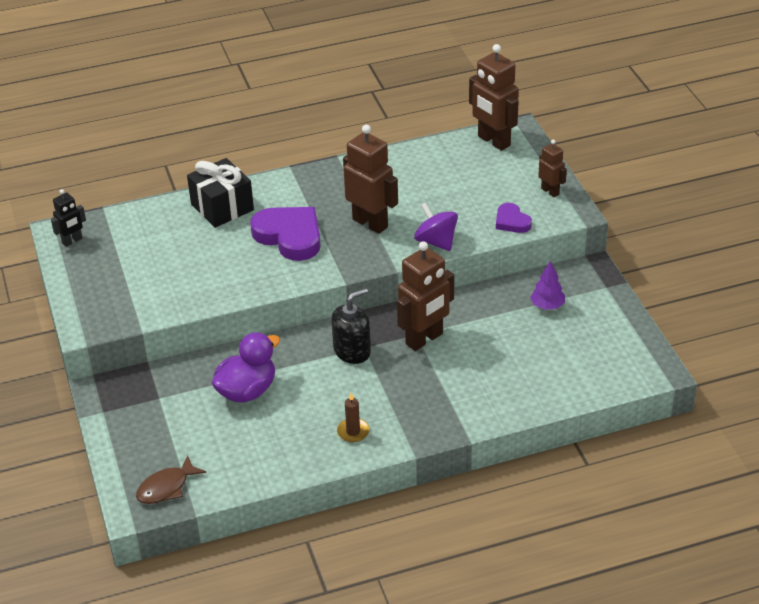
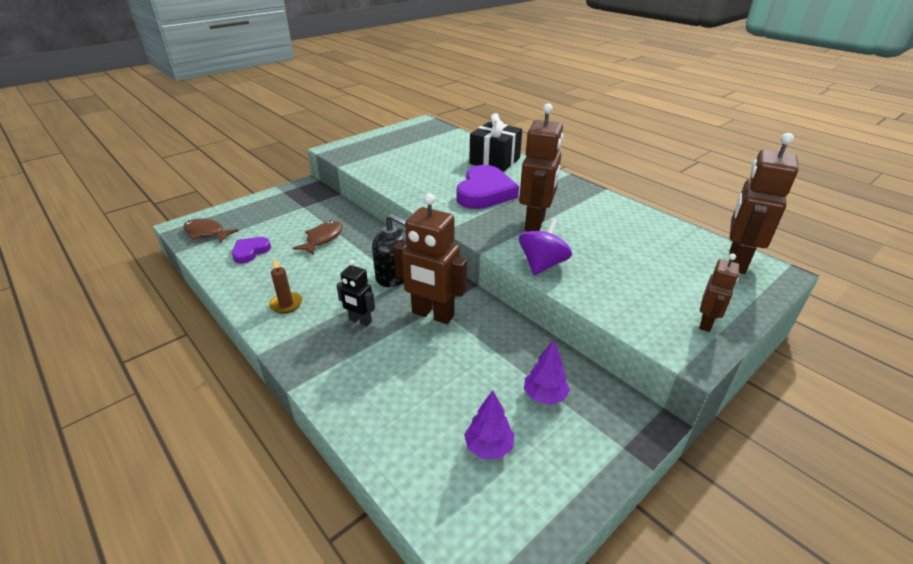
camera: 65 degrees right, 5 degrees down
(72, 241) = (417, 127): black robot -> black robot (360, 321)
(247, 391) = (322, 239): purple duck -> brown fish
(512, 221) = (622, 306): purple heart -> purple heart (250, 252)
(577, 347) = (489, 447): none -> purple tree

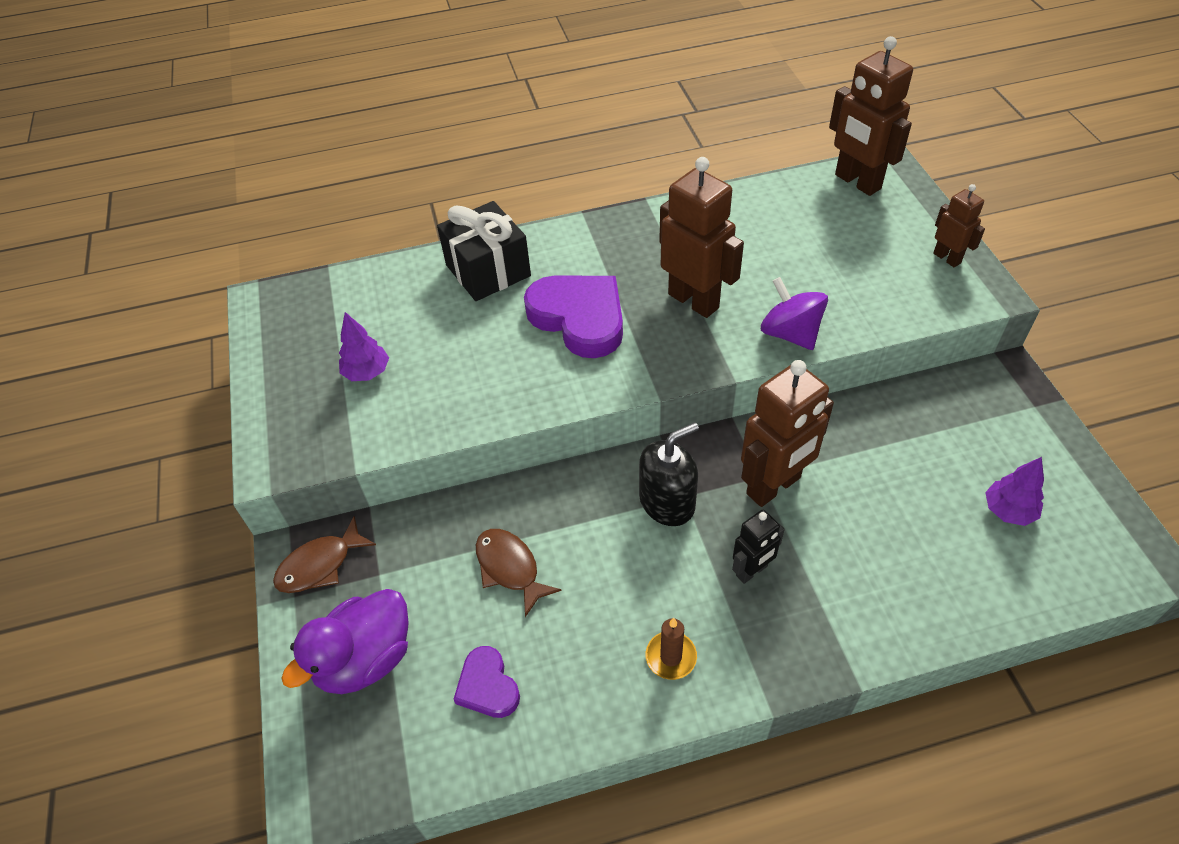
camera: 60 degrees left, 15 degrees up
(206, 233) = (372, 755): brown fish -> brown fish (320, 565)
(256, 217) = (365, 659): none -> purple duck
(544, 396) = (951, 435): purple tree -> purple tree (367, 372)

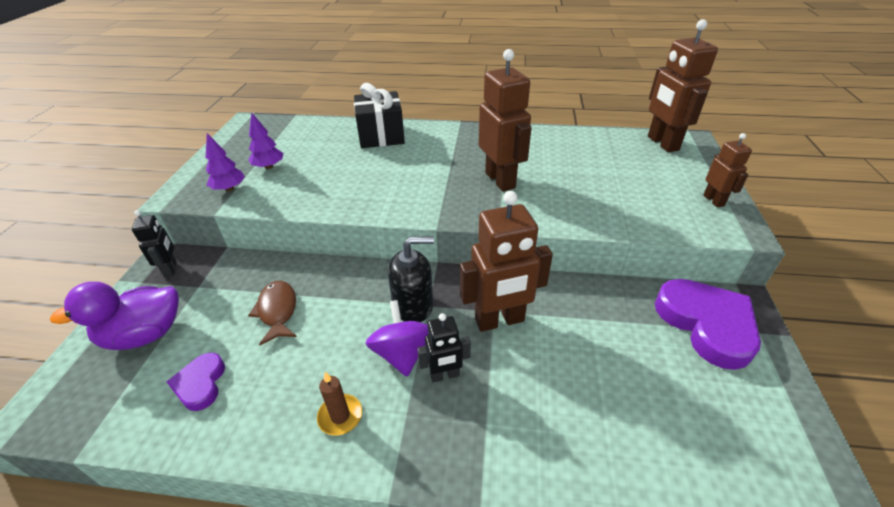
camera: 20 degrees right, 10 degrees down
(320, 565) = (171, 269): brown fish -> black robot
(579, 318) = (417, 171): purple heart -> purple heart (706, 324)
(790, 333) = (559, 215): purple spinning top -> purple spinning top (402, 353)
(1008, 511) = (699, 408): purple tree -> purple tree (229, 189)

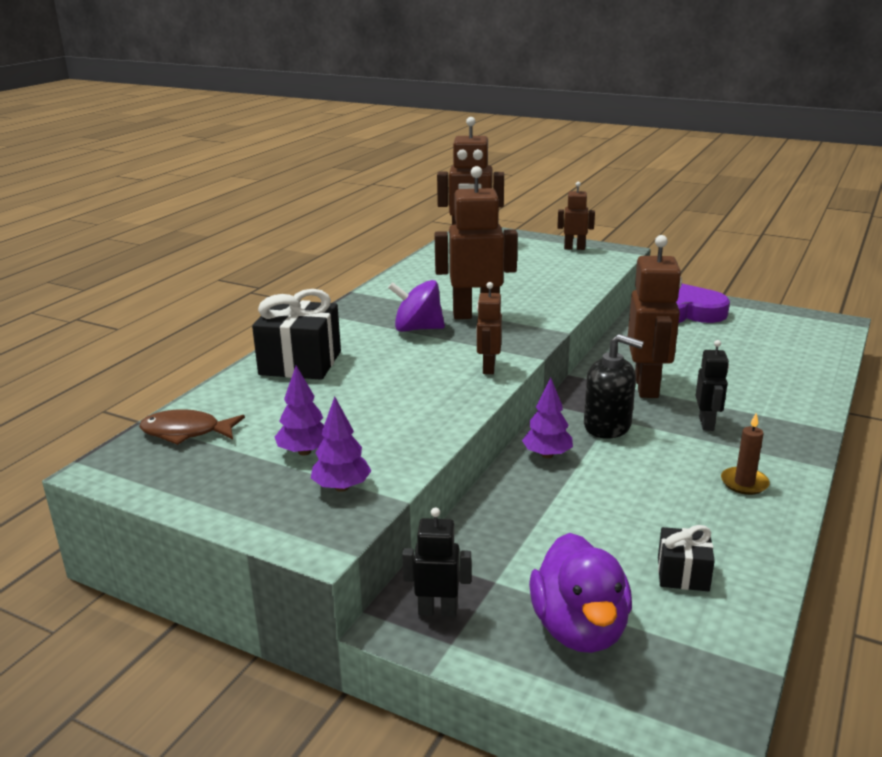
camera: 70 degrees left, 15 degrees down
(200, 384) = (683, 574): purple heart -> black gift
(277, 311) = (579, 513): brown fish -> brown fish (186, 432)
(355, 279) = (547, 455): none -> purple tree
(402, 353) = (673, 441): purple spinning top -> purple spinning top (417, 329)
(406, 206) = (488, 368): none -> brown robot
(413, 305) = (607, 426): black soap dispenser -> black soap dispenser turned 105 degrees clockwise

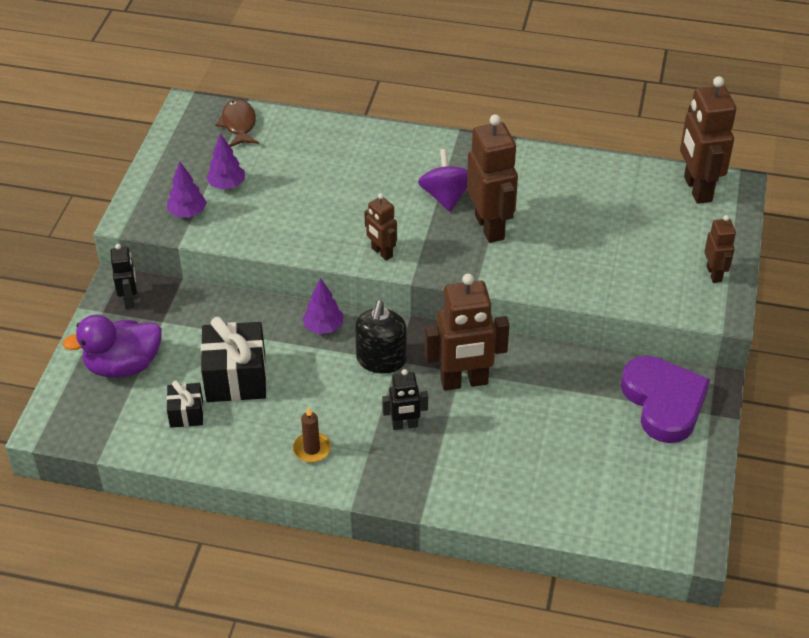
camera: 75 degrees right, 20 degrees up
(300, 363) = (357, 147): black gift -> black gift (236, 377)
(488, 368) = (381, 252): brown robot -> brown robot turned 120 degrees counterclockwise

